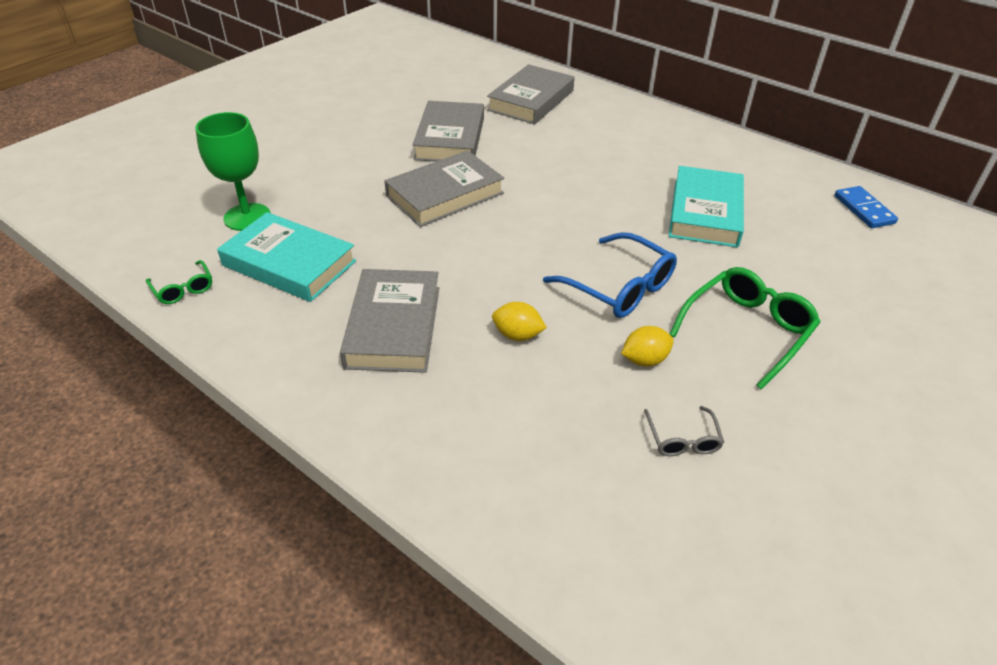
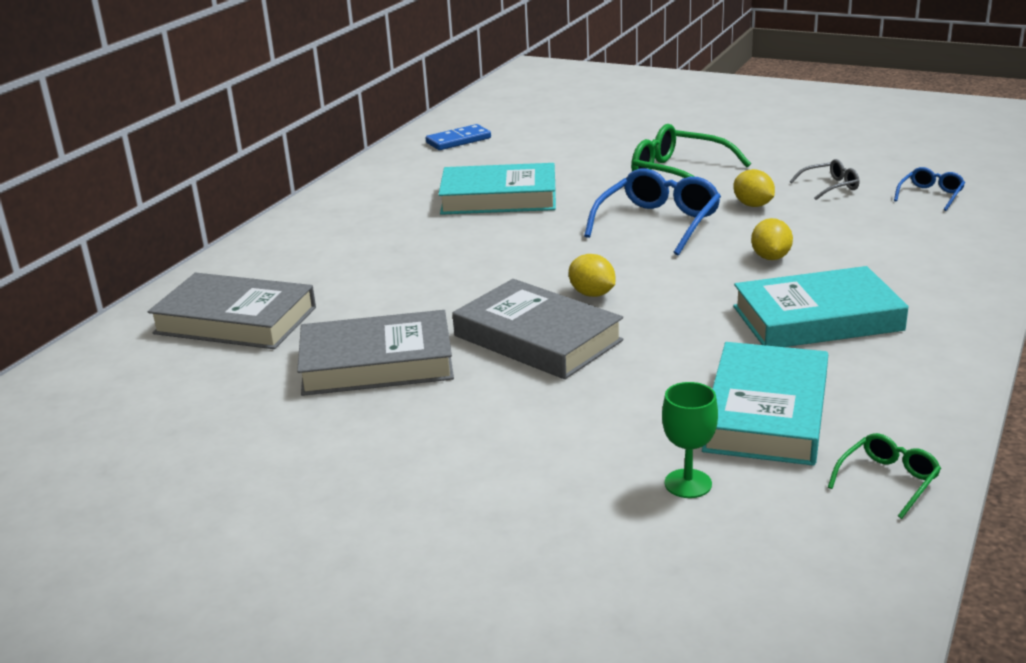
camera: 100 degrees left, 15 degrees down
(247, 217) = (688, 483): green goblet -> green goblet, size x0.60
(393, 326) = (817, 318): grey book -> turquoise book
(497, 227) = (592, 294): none -> yellow lemon
(631, 525) = (930, 195): none -> blue glasses

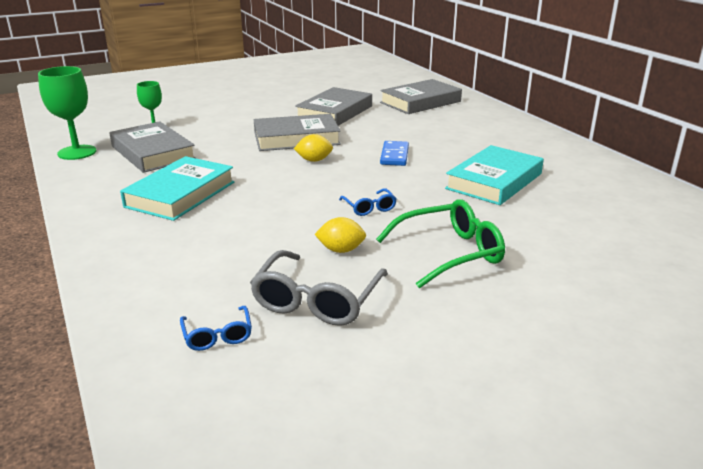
camera: 125 degrees right, 0 degrees up
(458, 140) = (653, 205): blue domino -> blue domino (394, 156)
(658, 223) = (369, 208): blue glasses -> blue glasses, size x0.53
(766, 413) = (153, 153): turquoise book -> grey book
(770, 257) = (260, 216): yellow lemon -> none
(830, 187) = (317, 300): grey glasses -> grey glasses, size x1.90
(887, 481) = (77, 152): green glasses -> green goblet

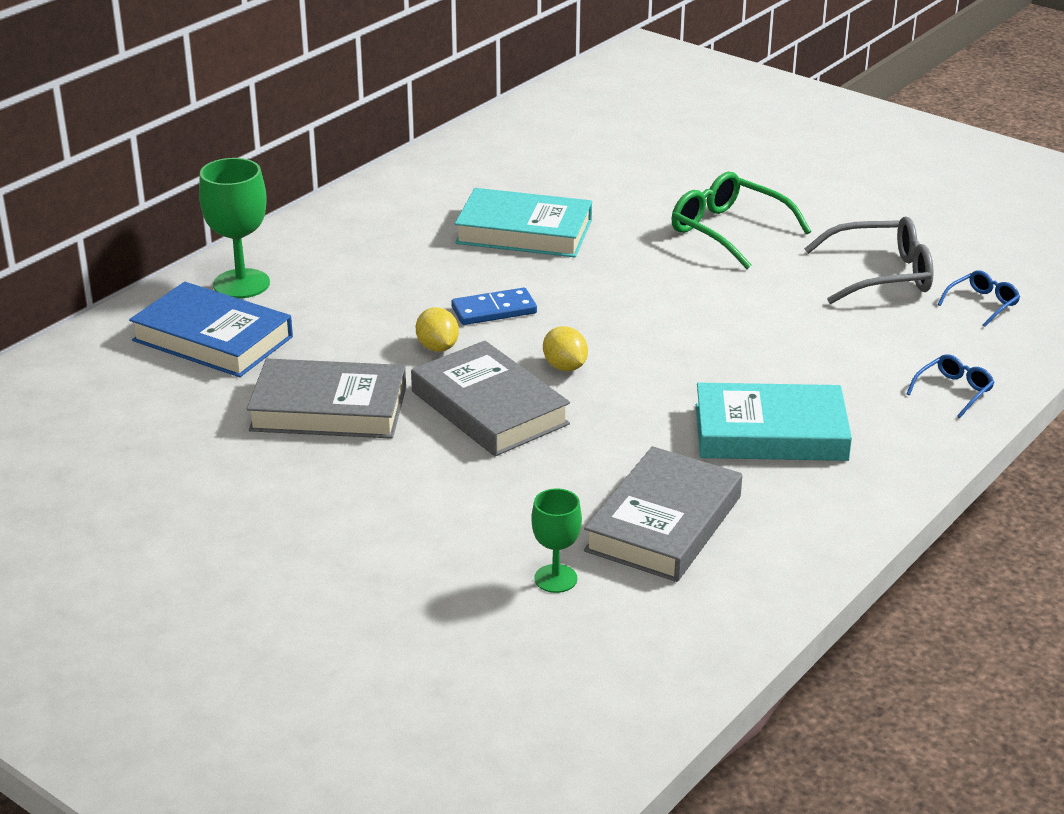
camera: 115 degrees left, 5 degrees up
(77, 152) = (734, 608): green goblet -> green goblet (241, 284)
(341, 250) = (785, 285): yellow lemon -> yellow lemon (437, 347)
(369, 208) = (673, 292): blue glasses -> blue glasses (953, 391)
(420, 102) = (212, 339): grey book -> blue book

